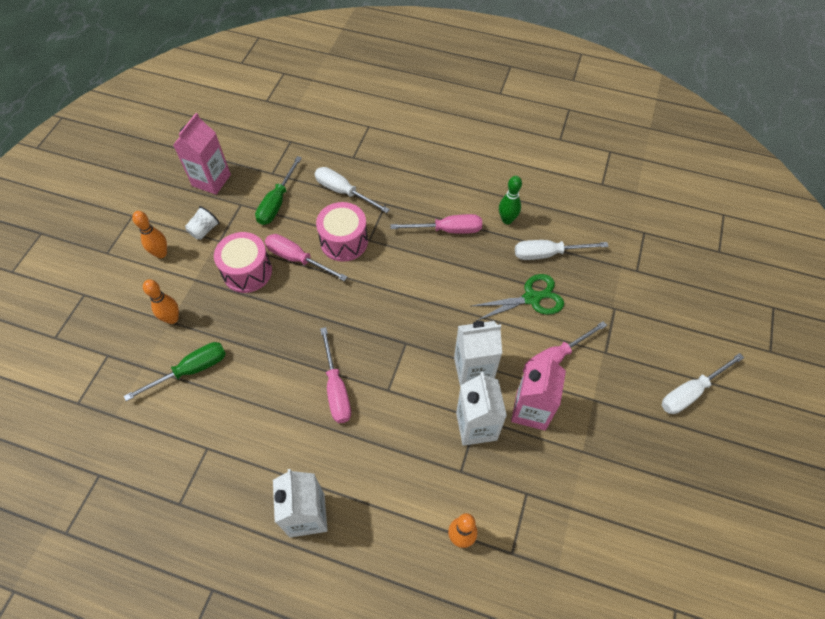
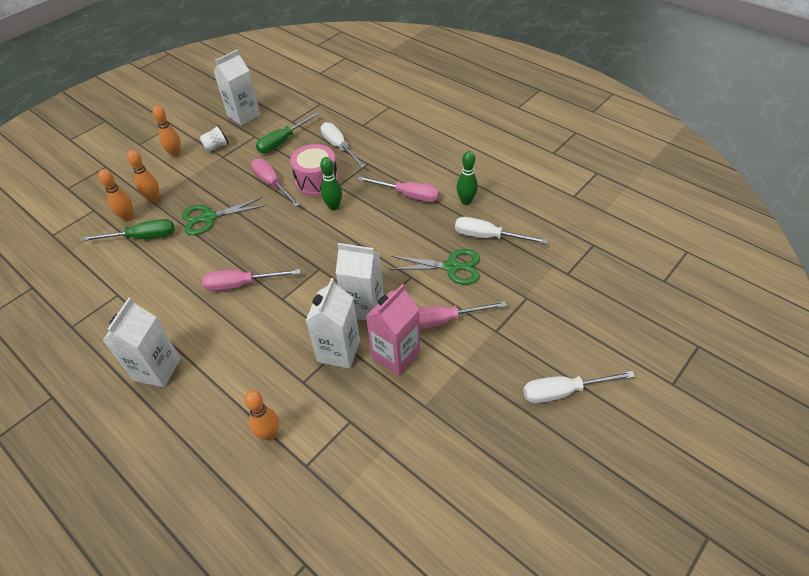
camera: 25 degrees right, 10 degrees down
(157, 352) = (128, 218): none -> orange bowling pin
(211, 180) = (244, 115): pink carton -> white carton
(247, 271) = (229, 182): pink drum -> none
(252, 322) = (209, 218): none -> green scissors
(336, 389) = (241, 284): pink screwdriver -> pink screwdriver turned 75 degrees clockwise
(379, 266) = (334, 207): none -> green bowling pin

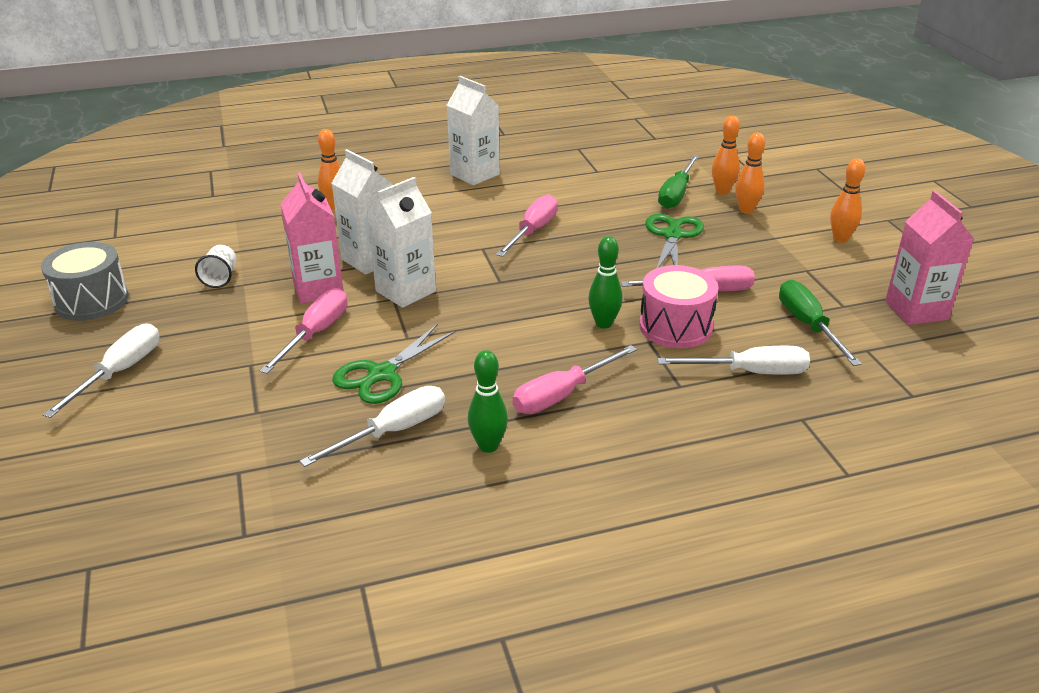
camera: 120 degrees right, 15 degrees down
(216, 147) = (836, 270): white cup -> white cup (220, 278)
(244, 115) = (916, 310): white carton -> pink carton
(522, 492) = (92, 301): none -> grey drum

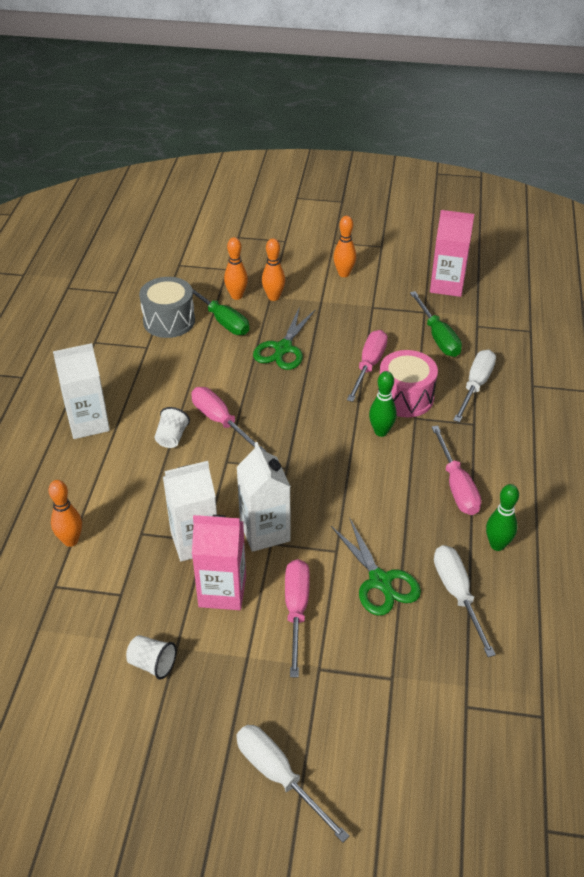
camera: 65 degrees left, 10 degrees up
(92, 301) = (126, 788): grey drum -> grey drum (169, 321)
(315, 333) = (296, 610): pink screwdriver -> pink screwdriver turned 45 degrees clockwise
(490, 214) = (172, 437): none -> white cup
(672, 235) = (283, 348): green scissors -> green scissors turned 105 degrees counterclockwise
(808, 325) = (438, 337): green screwdriver -> green screwdriver turned 120 degrees counterclockwise

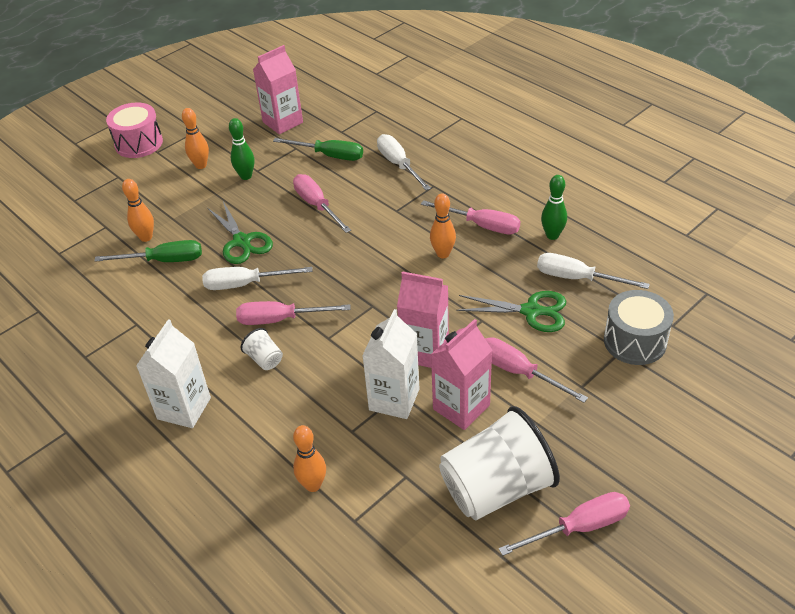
camera: 50 degrees left, 0 degrees up
(152, 664) = (496, 488): white cup -> white cup, size x2.39
(152, 749) = (579, 527): none -> pink screwdriver
(169, 321) = (122, 294): grey drum -> grey drum (635, 341)
(265, 531) = (425, 351): white carton -> pink carton
(273, 297) = (176, 217): orange bowling pin -> orange bowling pin (443, 254)
(278, 776) = (658, 458): white screwdriver -> white screwdriver (245, 284)
(381, 432) = (391, 235): green bowling pin -> green bowling pin (246, 176)
(405, 397) = (371, 204): pink drum -> pink drum (139, 143)

